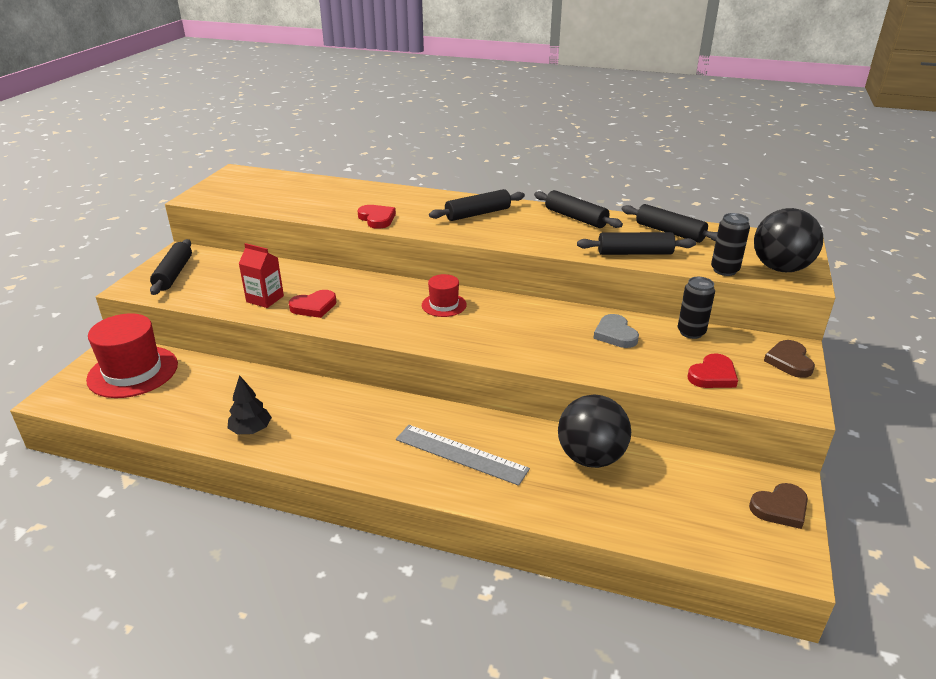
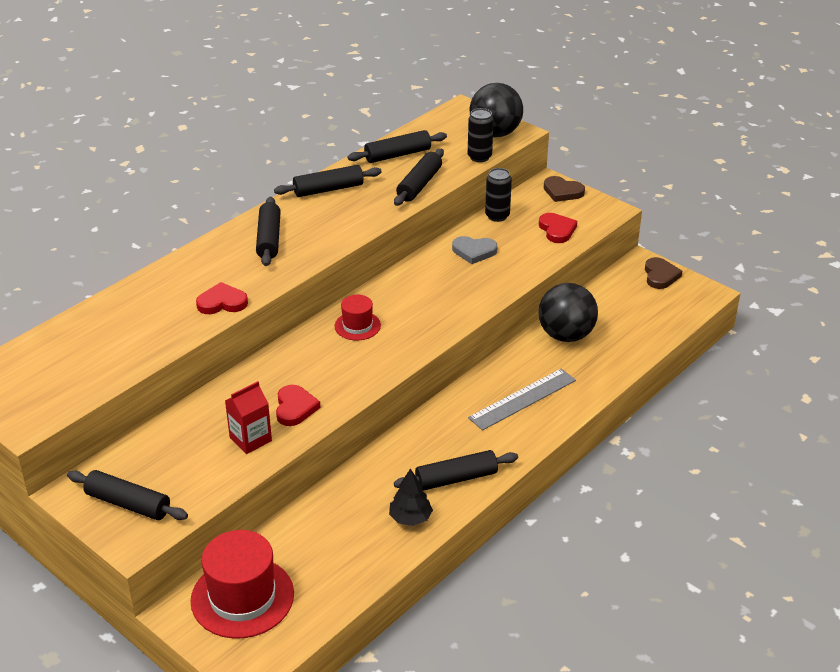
camera: 65 degrees left, 5 degrees up
(317, 442) = (456, 478): none -> black rolling pin

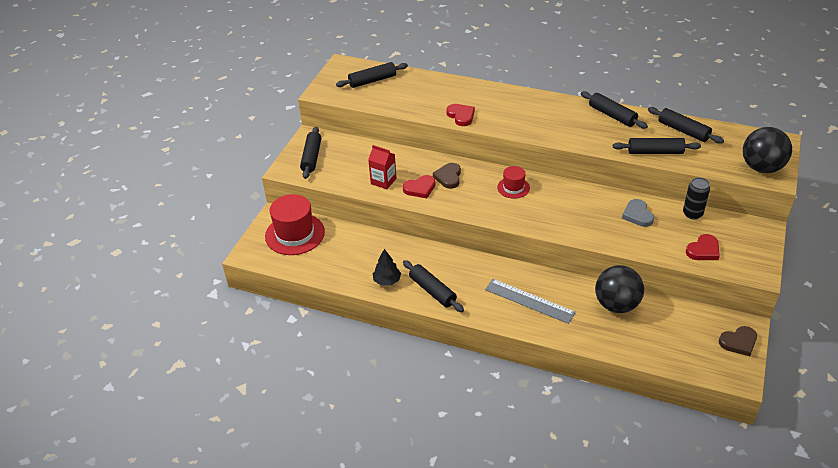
camera: 70 degrees right, 5 degrees up
(269, 239) = (537, 111): black rolling pin -> black rolling pin (372, 80)
(479, 157) = (720, 169): black can -> none
(562, 192) = (759, 239): brown heart -> brown heart (448, 177)

